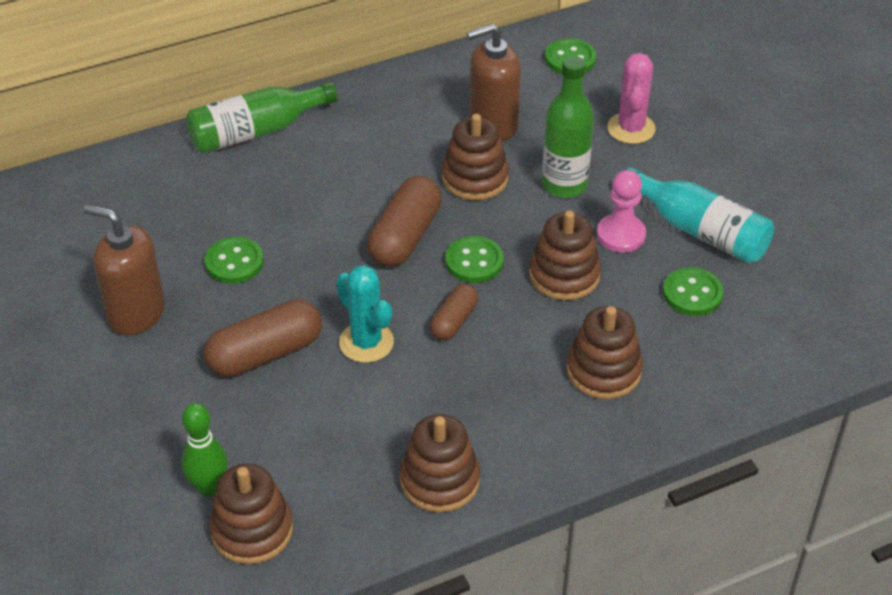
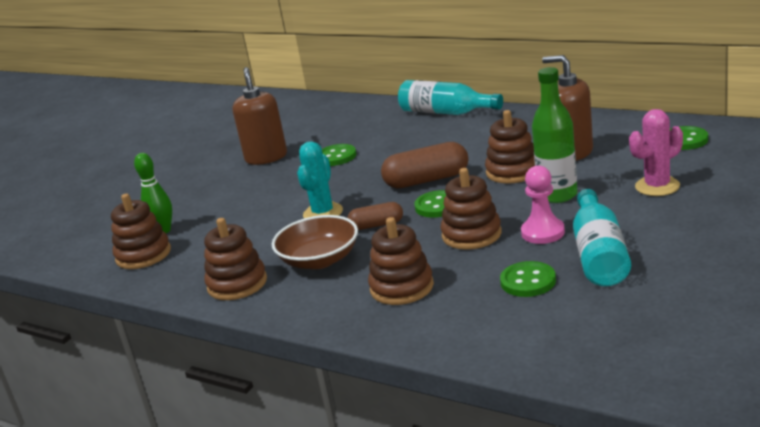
camera: 60 degrees right, 20 degrees down
(256, 131) = (446, 112): green bottle -> turquoise bottle
(265, 353) = (278, 195): brown capsule -> none
(472, 396) = (319, 260): none -> brown bowl

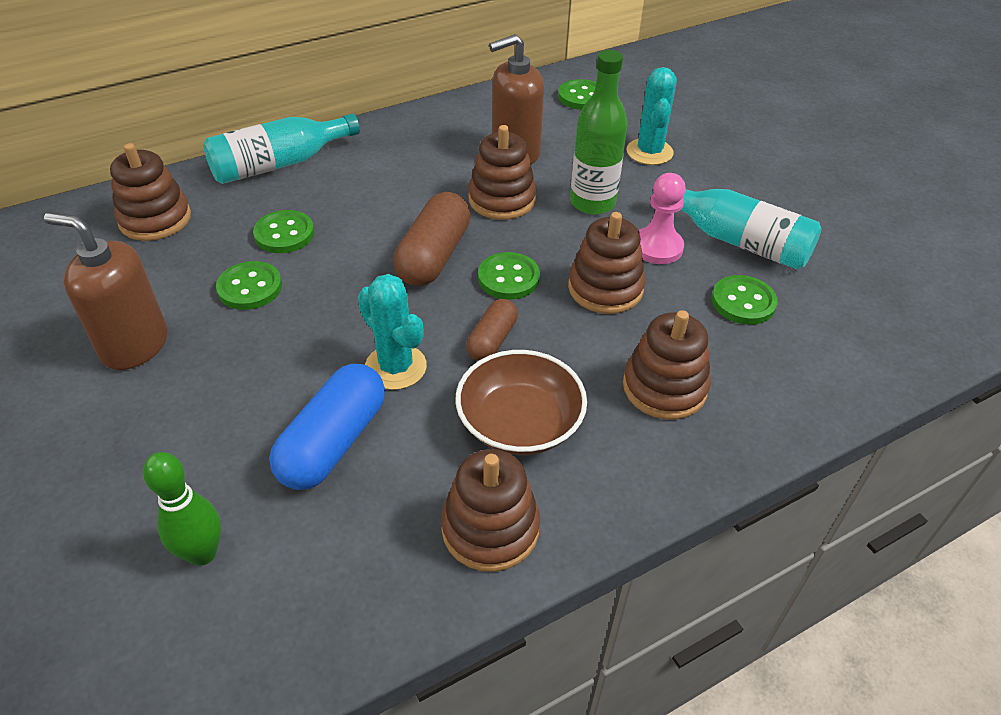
camera: 65 degrees left, 20 degrees up
(143, 255) = (254, 610): brown stacking toy -> brown stacking toy (155, 219)
(254, 224) = (333, 442): none -> blue capsule
(389, 142) = (284, 234): none -> green button
(657, 186) = (649, 152): pink cactus -> turquoise cactus

